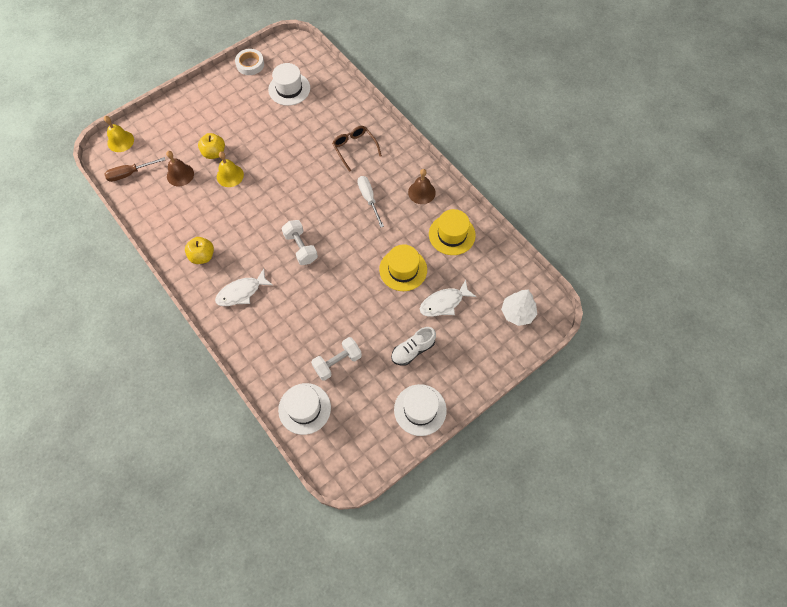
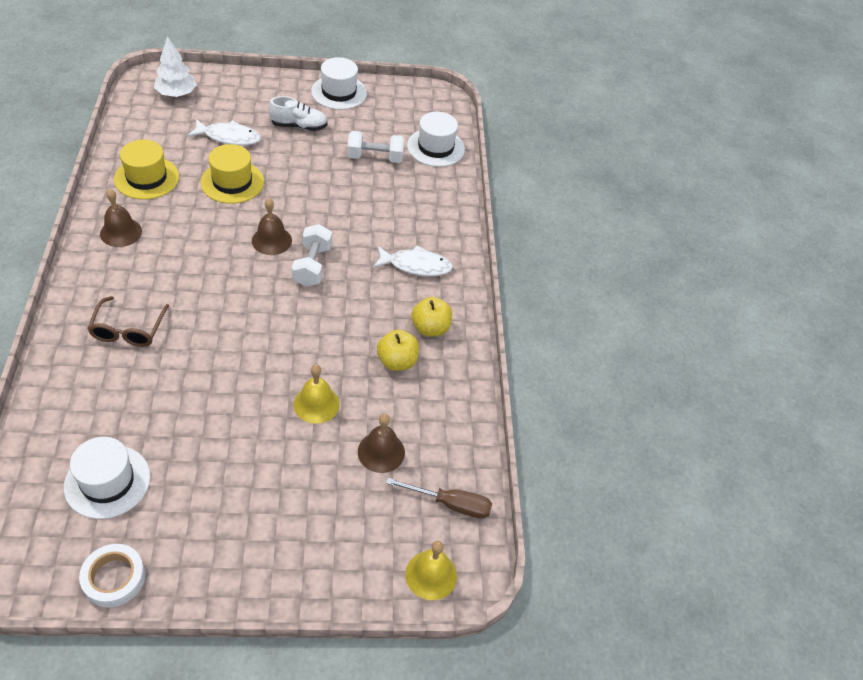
camera: 150 degrees left, 15 degrees down
(214, 153) = (309, 452): yellow apple -> yellow apple (397, 361)
(339, 247) = (271, 240): none -> brown bell
(369, 199) = (184, 264): white screwdriver -> none

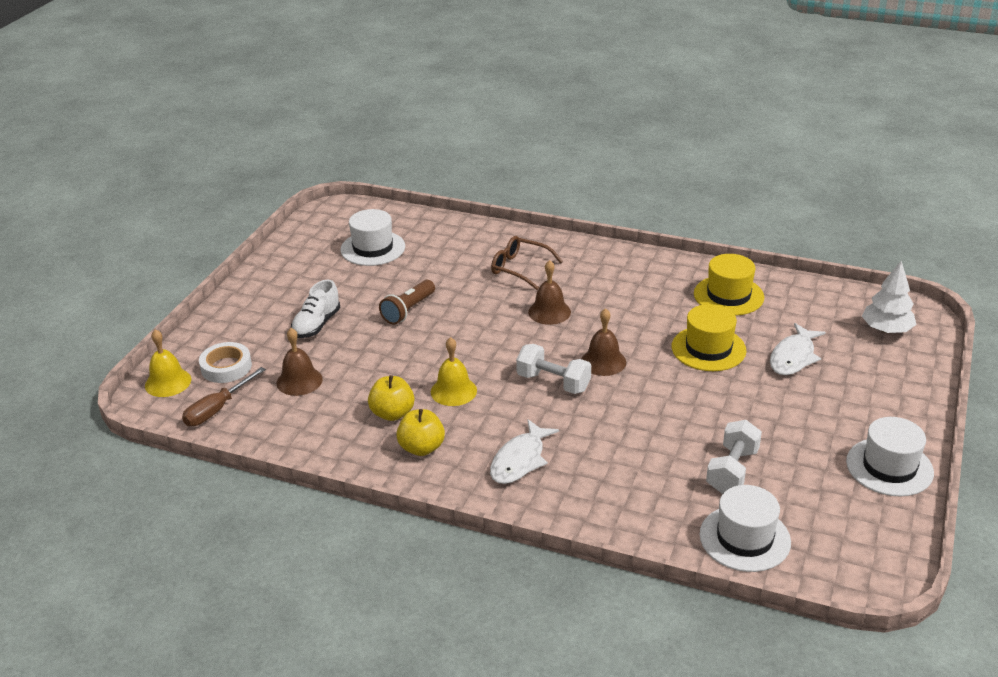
camera: 120 degrees right, 15 degrees down
(114, 578) = (293, 245): white tape -> white tape (226, 367)
(121, 232) = (648, 274): brown bell -> brown bell (549, 312)
(233, 402) = (408, 310): none -> brown flashlight
(299, 126) = (810, 415): white shoe -> white shoe (316, 325)
(316, 404) = (376, 354): yellow bell -> yellow bell (453, 391)

